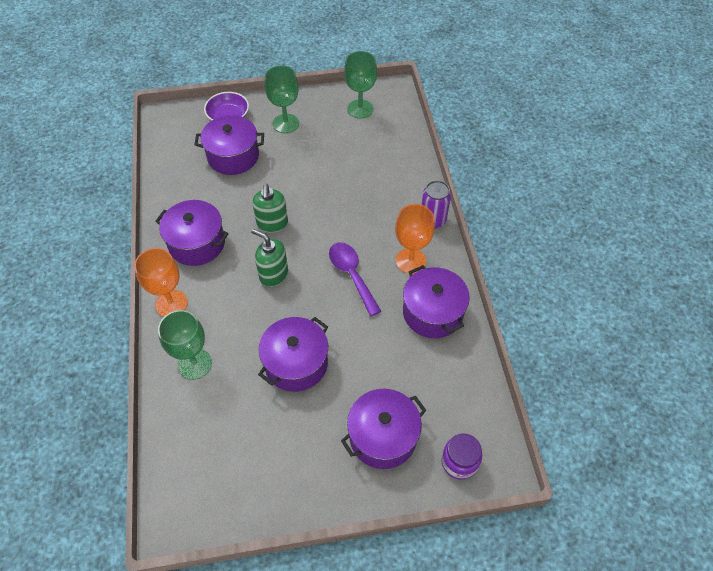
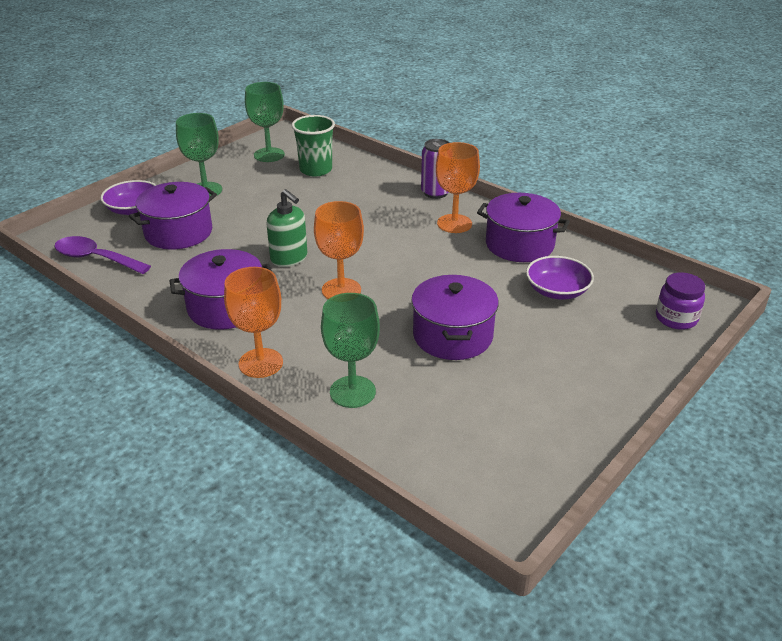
camera: 40 degrees left, 20 degrees down
(273, 274) = (341, 290): green soap dispenser -> orange goblet
(352, 275) = (417, 255): purple spoon -> purple spoon (96, 258)
(375, 144) = (316, 170): none -> green cup
(383, 436) = (597, 338): purple pot -> none
(407, 374) = (557, 290): none -> purple bowl

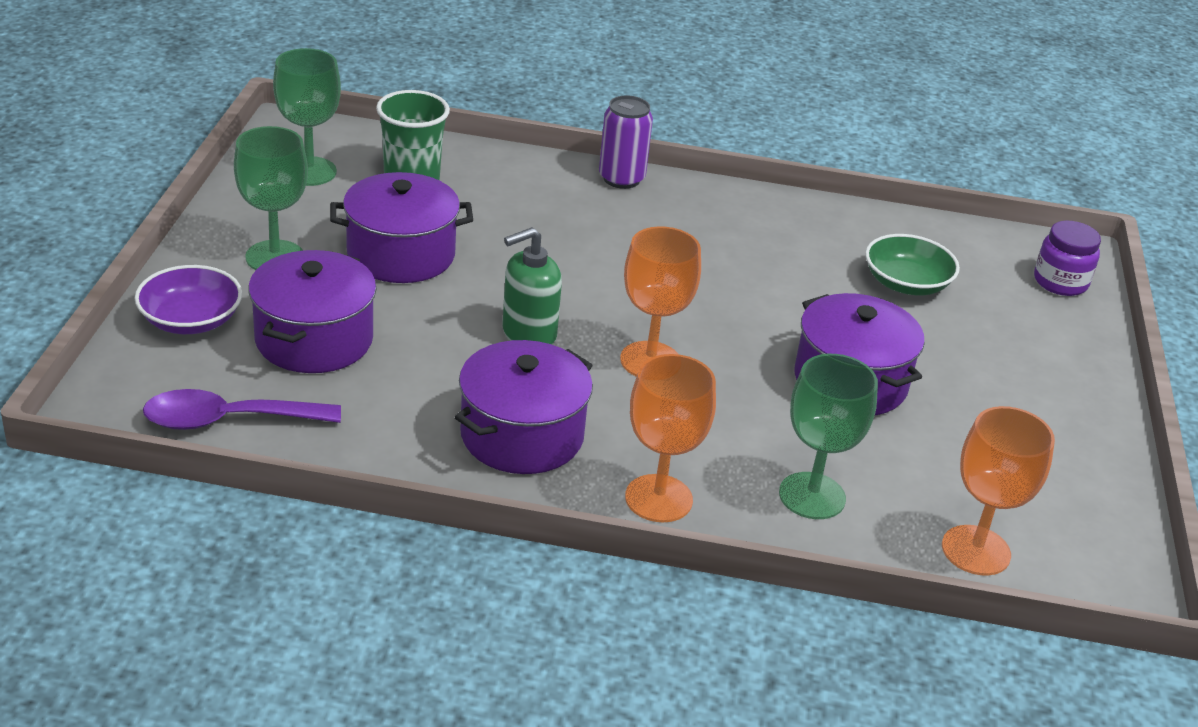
camera: 35 degrees left, 0 degrees up
(289, 258) = (528, 334): green soap dispenser -> green soap dispenser turned 135 degrees clockwise
(454, 224) = (694, 221): orange goblet -> orange goblet (976, 550)
(519, 244) = (803, 231): purple pot -> purple pot (401, 254)
(557, 290) = (906, 283): purple bowl -> green bowl

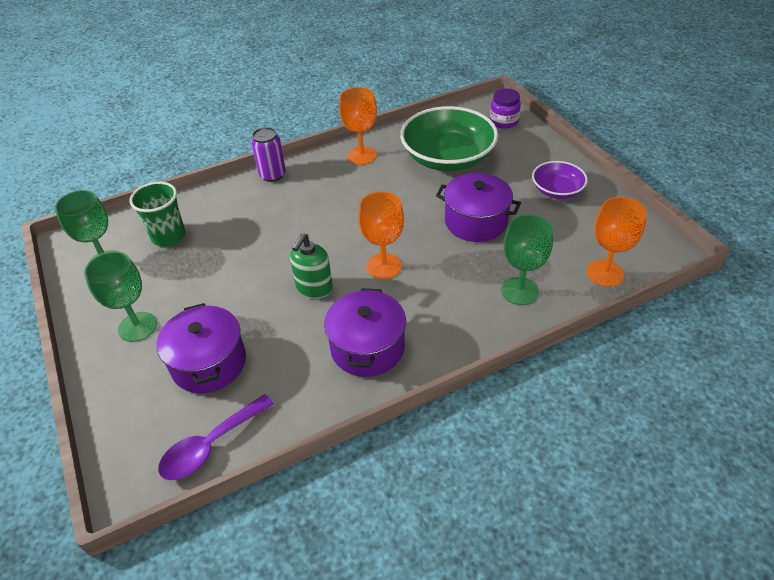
camera: 30 degrees left, 10 degrees up
(191, 320) = (127, 397): purple bowl -> purple bowl (557, 190)
(401, 254) = (205, 282): purple pot -> none
(658, 498) = (461, 338): orange goblet -> orange goblet (361, 156)
(906, 283) = (448, 157): green bowl -> green bowl, size x1.89

